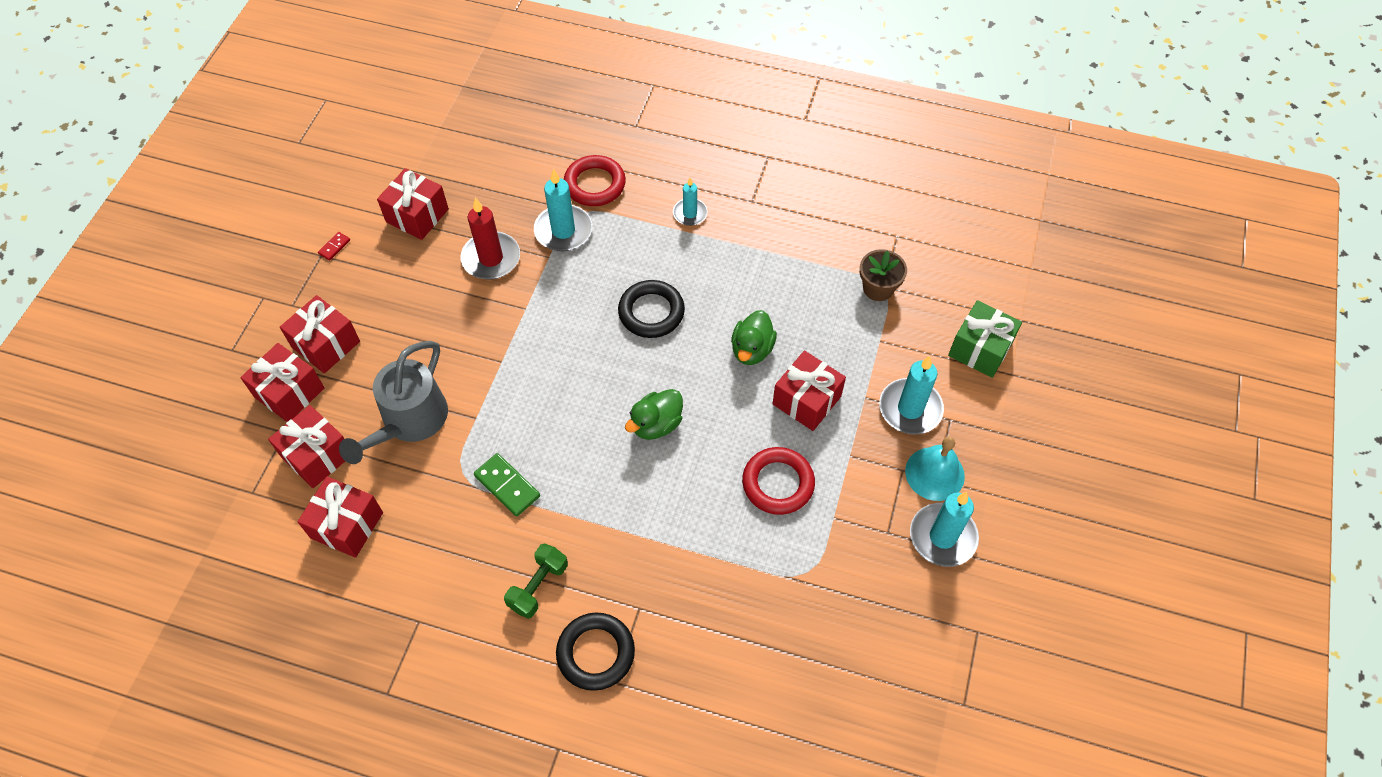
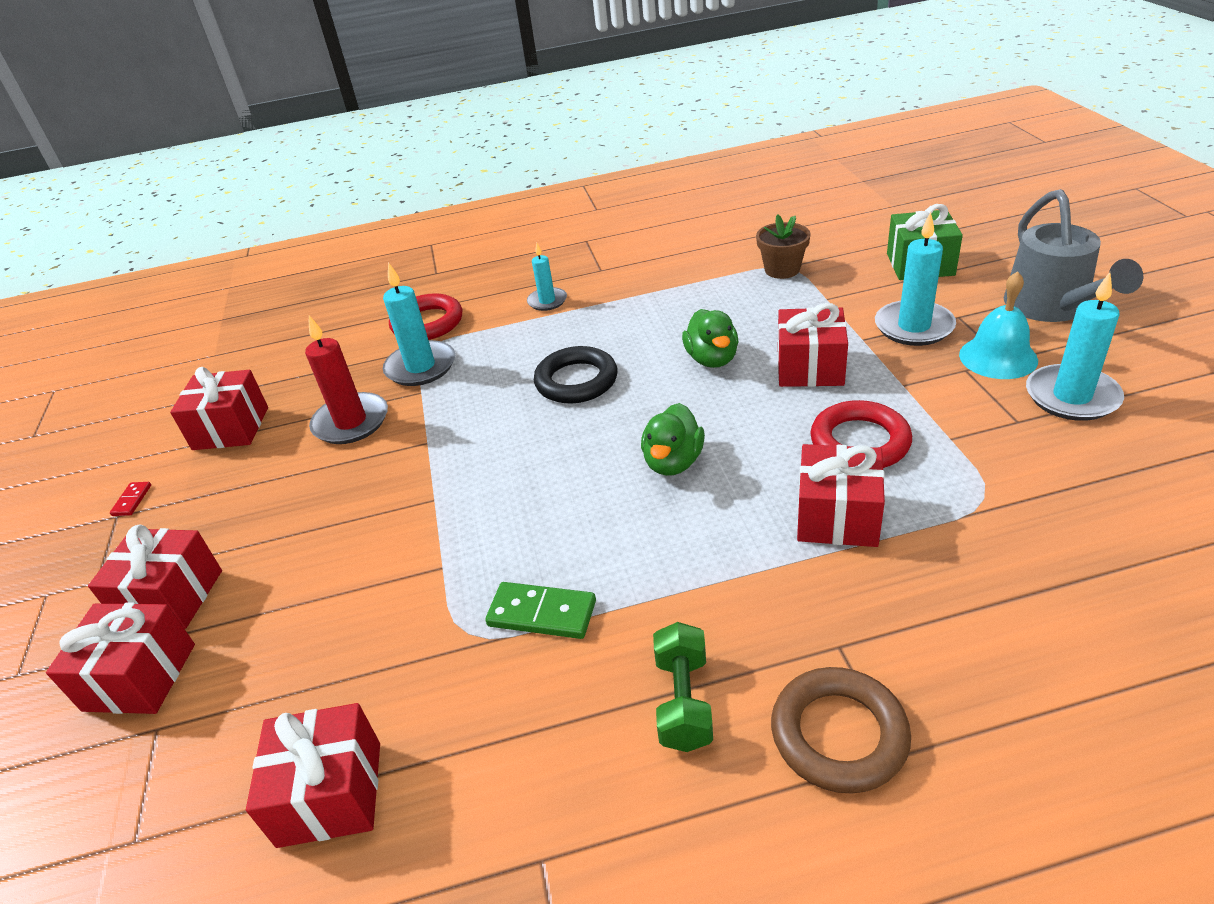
camera: 25 degrees left, 20 degrees down
(317, 455) = (227, 729): red gift -> red gift (837, 516)
(409, 422) = (349, 618): grey watering can -> grey watering can (1052, 308)
(596, 653) = (839, 734): black ring -> brown ring

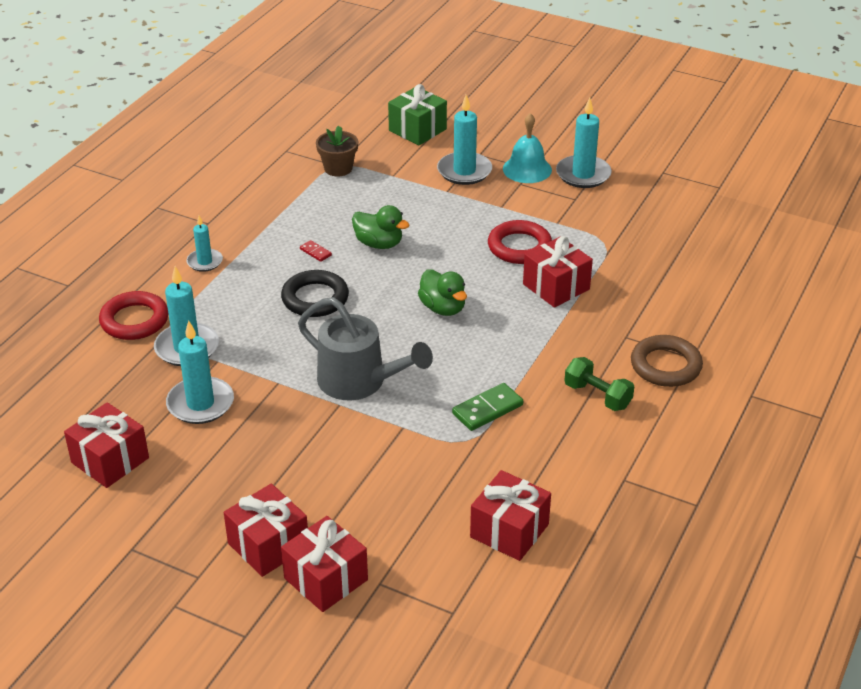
camera: 55 degrees left, 0 degrees up
(132, 500) = (124, 536): red domino -> red domino (315, 252)
(351, 422) = (200, 403): red candle -> turquoise candle
(810, 367) = (441, 221): red gift -> none
(1052, 308) = (519, 128): grey watering can -> grey watering can (360, 382)

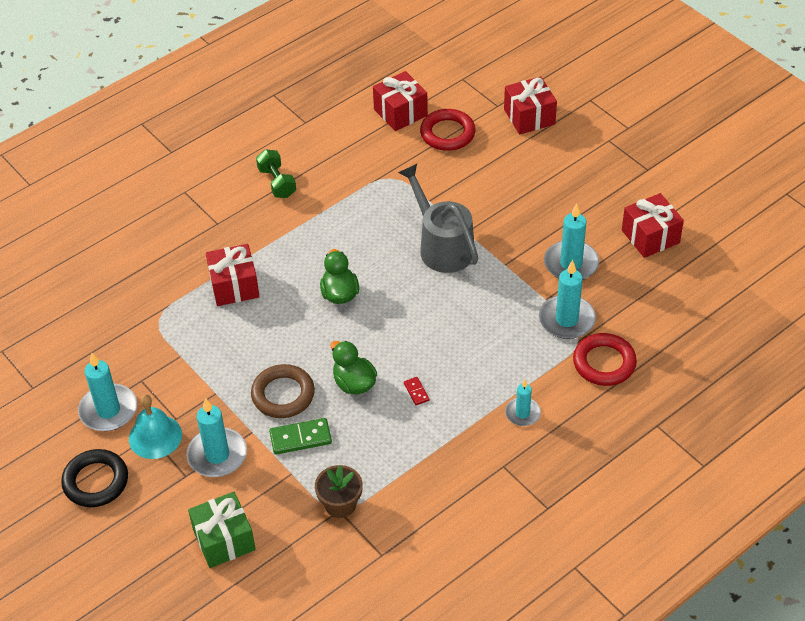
camera: 155 degrees left, 10 degrees up
(268, 545) = (557, 146): red gift -> none
(315, 298) = (440, 338): black ring -> black ring (96, 481)
(487, 409) = (361, 196): green domino -> green domino (300, 438)
(519, 247) = (233, 338): red ring -> red ring (447, 133)
(665, 366) = (209, 191): brown ring -> brown ring (283, 395)

